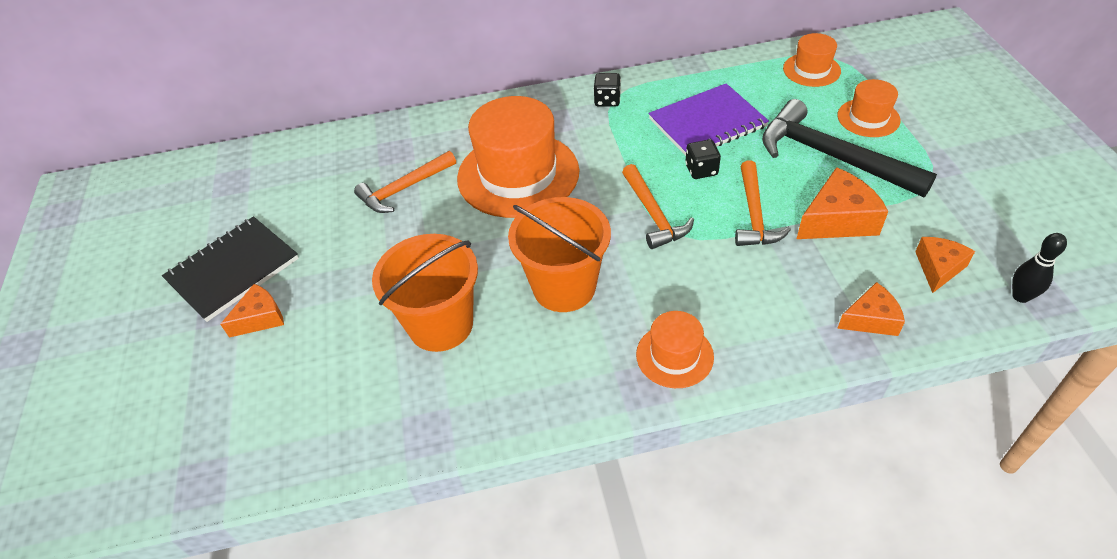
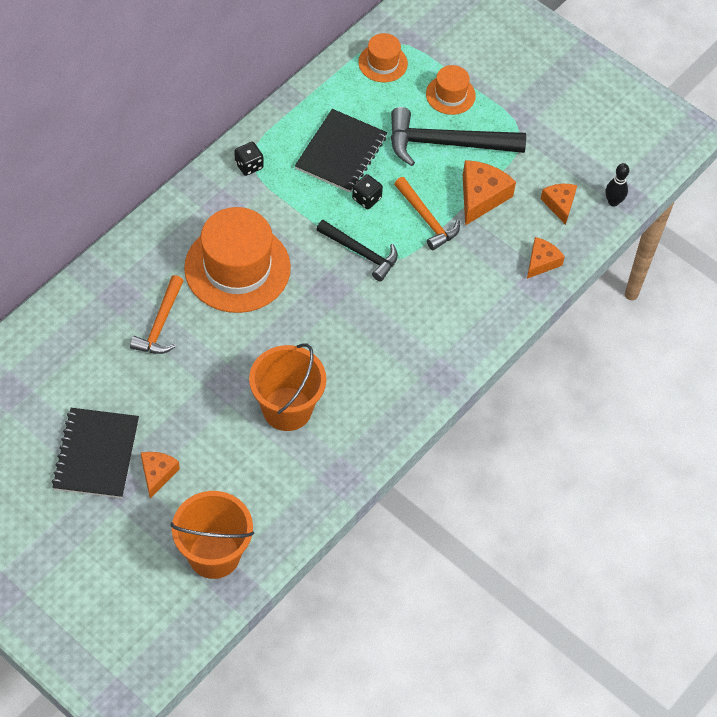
camera: 45 degrees left, 10 degrees up
(564, 287) = (345, 339): orange bucket -> orange bucket (214, 554)
(654, 214) = (361, 253): orange hammer -> black hammer
(674, 355) = (447, 348): orange hat -> none
(707, 123) = (341, 152): purple notebook -> black notebook

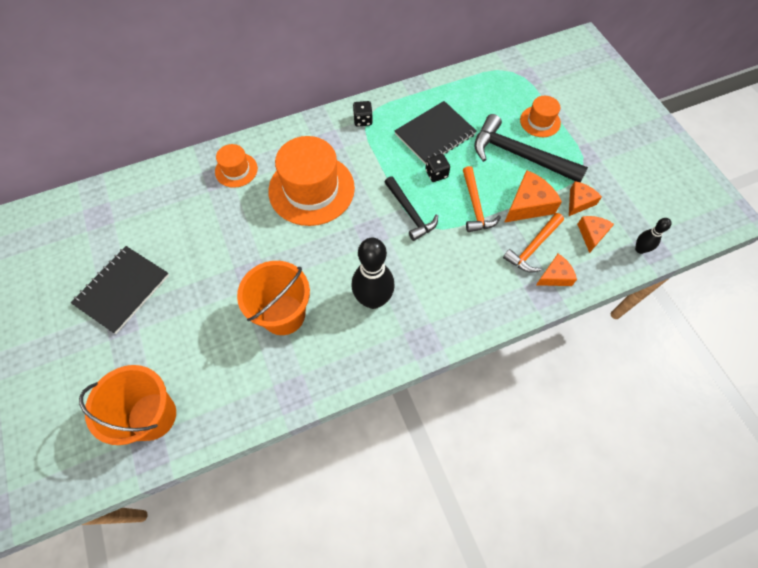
camera: 30 degrees right, 5 degrees up
(157, 474) = (154, 325): orange cheese -> orange cheese (579, 202)
(161, 324) = (232, 209): orange hammer -> orange hammer (533, 247)
(371, 357) = (373, 299): none -> black bowling pin
(383, 63) = (499, 83): orange hat -> orange hat (236, 170)

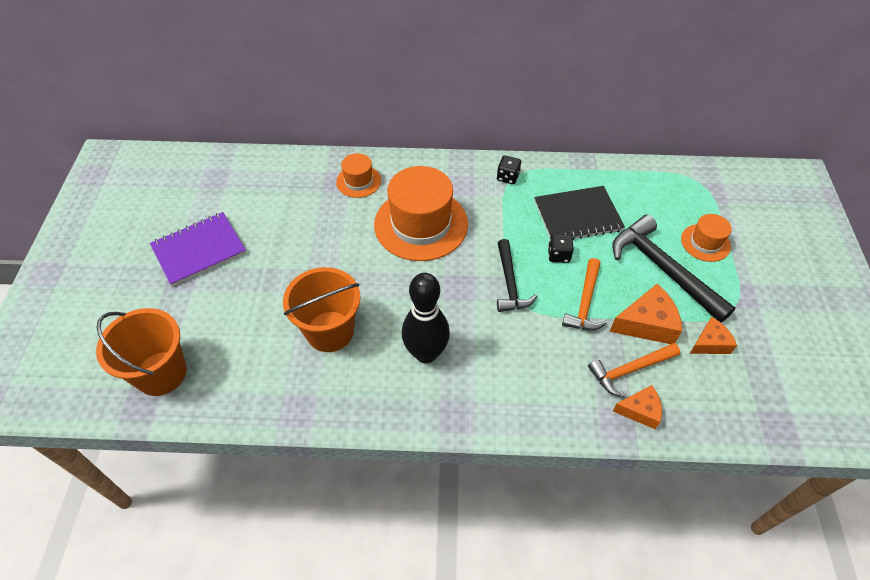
camera: 25 degrees right, 10 degrees down
(122, 290) = (199, 250): black notebook -> purple notebook
(591, 234) = (708, 383): orange cheese -> none
(640, 249) = (761, 423): black bowling pin -> none

